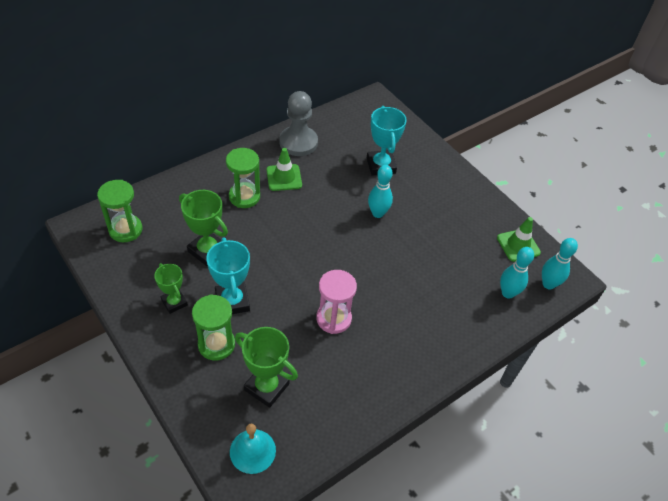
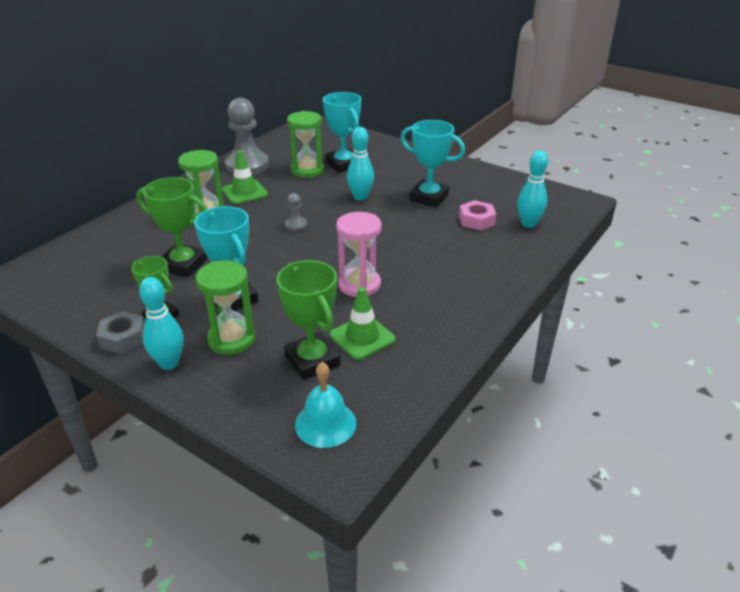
camera: 15 degrees left, 15 degrees down
(125, 230) = (73, 270): green hourglass -> green hourglass (307, 170)
(141, 316) = (123, 338): none -> grey nut
(266, 387) = (312, 360): green trophy -> green trophy turned 45 degrees clockwise
(310, 232) = (296, 225): none -> grey pawn
(436, 232) = (429, 197): none -> turquoise trophy
(464, 274) = (476, 220): none -> pink nut
(518, 245) = (515, 189): green traffic cone -> green traffic cone (362, 337)
(548, 284) = (562, 209): turquoise bowling pin -> turquoise bowling pin (169, 363)

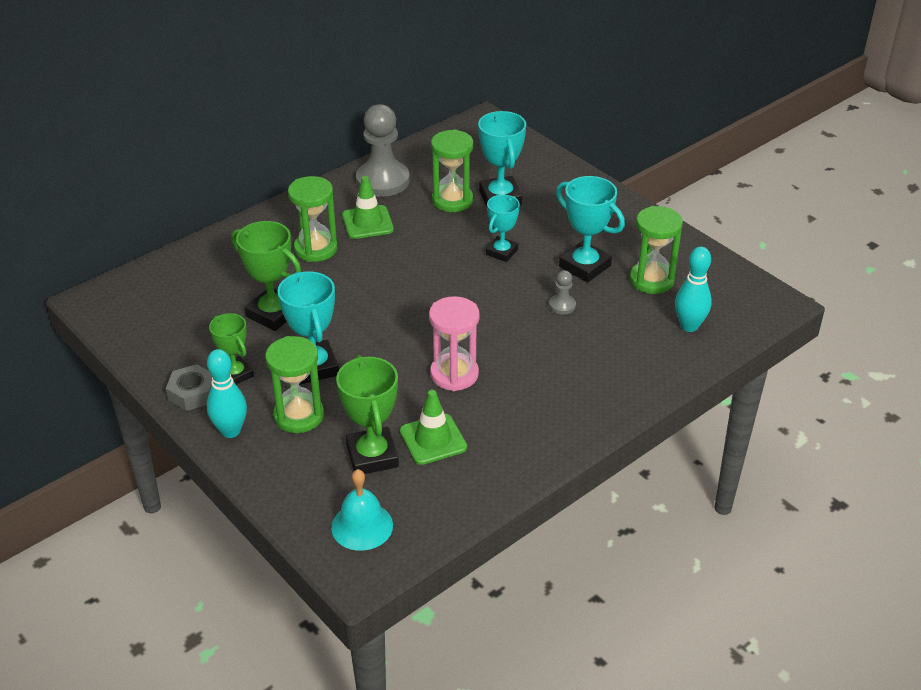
camera: 15 degrees right, 5 degrees up
(296, 225) = (411, 281): grey pawn -> grey pawn (562, 305)
(360, 197) = (501, 252): turquoise bowling pin -> turquoise trophy
(476, 220) = (628, 310): pink nut -> none
(483, 199) = (651, 280): none -> green hourglass

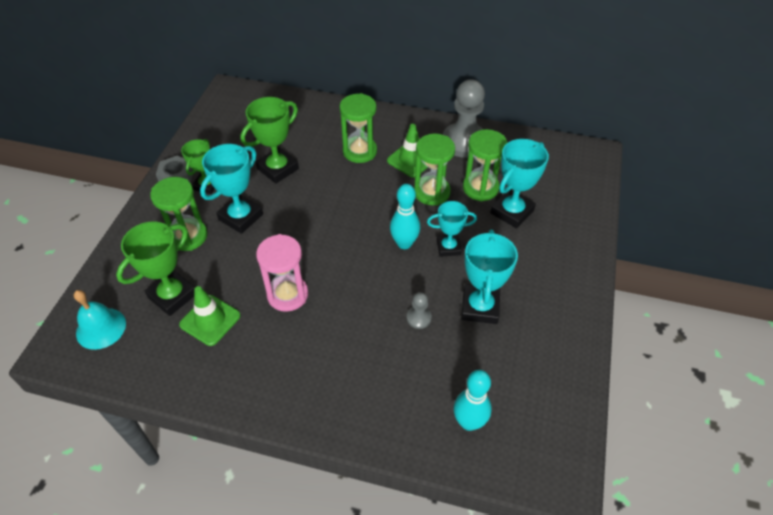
camera: 55 degrees right, 10 degrees up
(230, 431) = (153, 213): turquoise bowling pin -> turquoise bowling pin (404, 243)
(273, 313) = (278, 169): green trophy -> green trophy turned 45 degrees clockwise
(651, 280) = (505, 362): green hourglass -> green hourglass (432, 192)

